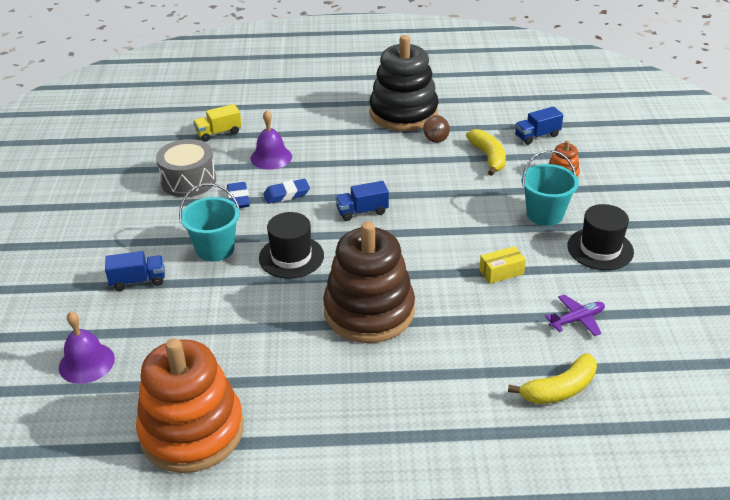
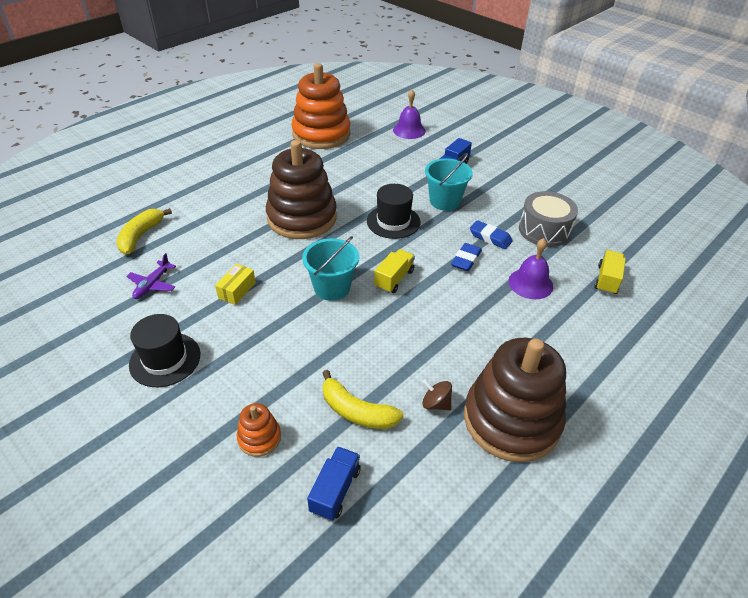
camera: 135 degrees right, 5 degrees up
(362, 211) = (394, 279): blue truck -> yellow truck
(403, 113) = (511, 420): black stacking toy -> brown stacking toy
(545, 214) = (241, 369): turquoise bucket -> turquoise bucket (332, 288)

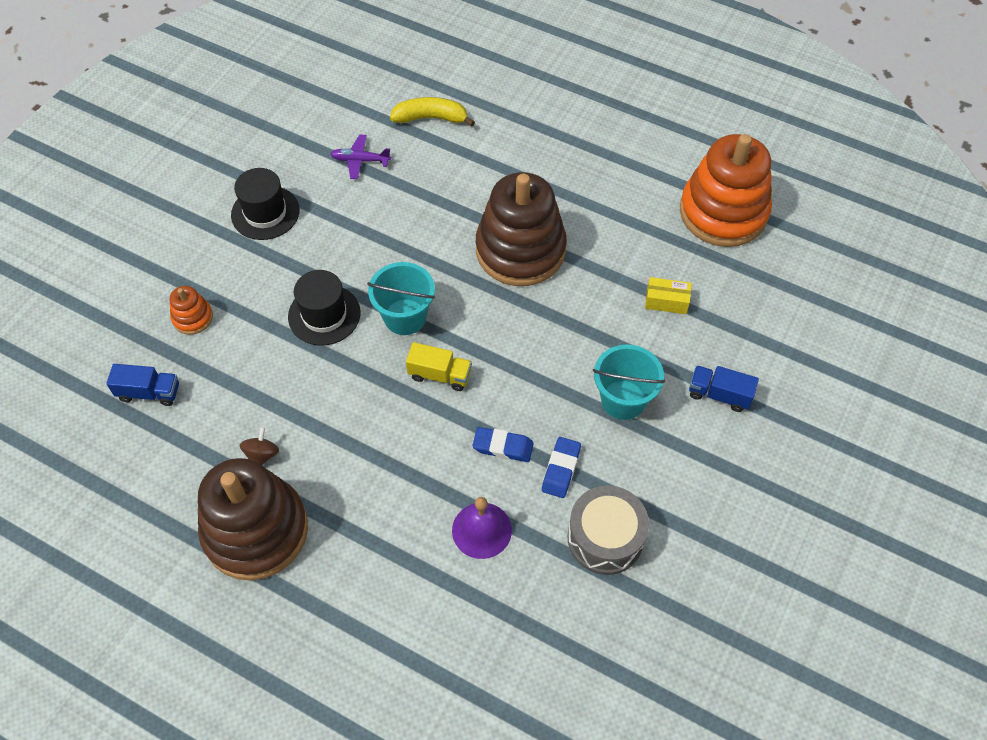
camera: 75 degrees right, 15 degrees up
(237, 290) = (374, 233): yellow box -> yellow box (666, 301)
(356, 411) = (237, 386): yellow banana -> none
(393, 221) = (551, 348): black hat -> black hat (324, 315)
(409, 130) = (794, 316): purple bell -> none
(607, 280) = (521, 629): yellow truck -> none

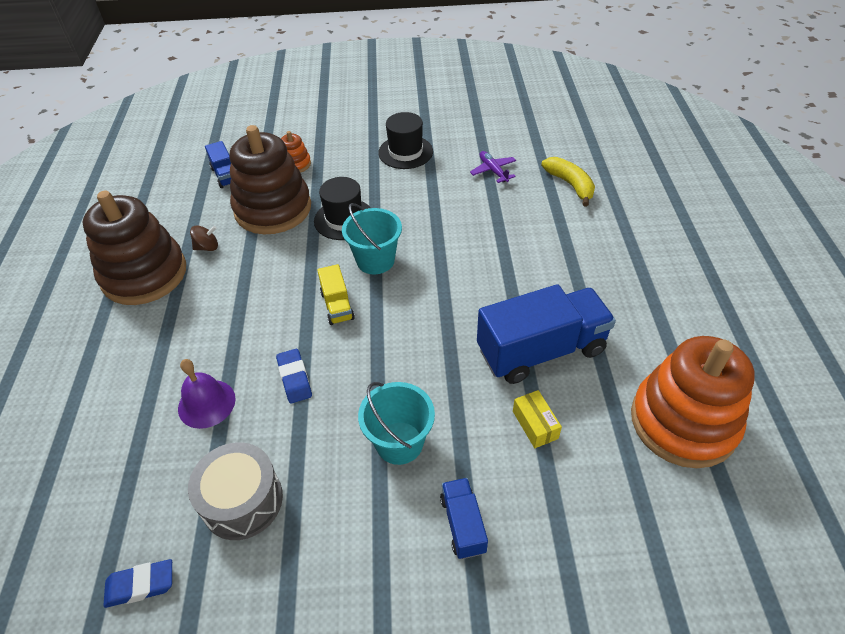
camera: 60 degrees right, 10 degrees down
(520, 250) = (496, 295): brown stacking toy -> brown stacking toy (273, 209)
(561, 469) = (296, 430): blue eraser -> blue eraser (140, 585)
(601, 255) = (541, 350): none -> blue truck

